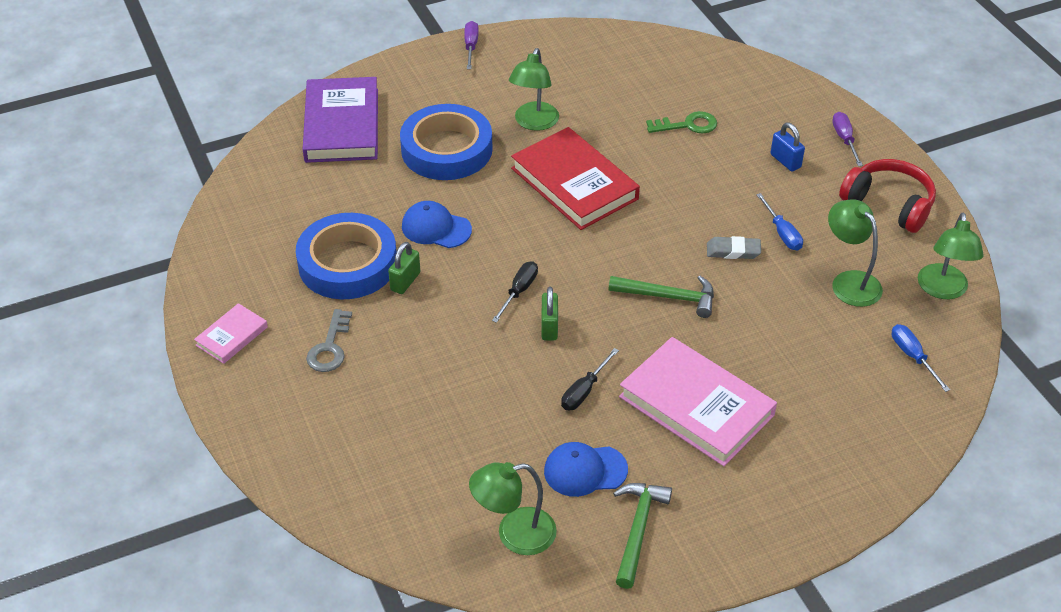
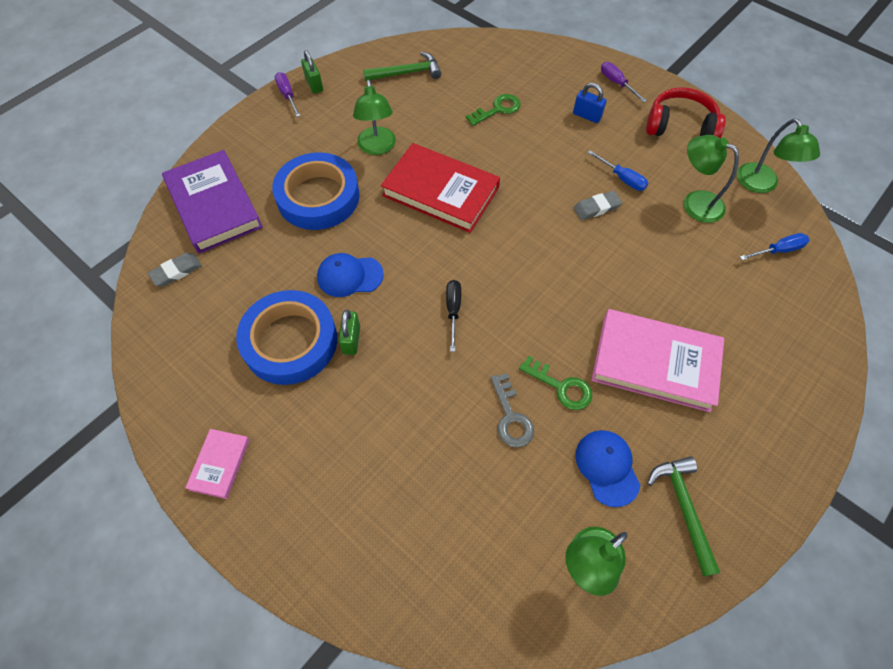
camera: 25 degrees left, 15 degrees up
(276, 171) = (176, 271): none -> grey eraser
(330, 347) = (319, 437): grey key -> grey key (511, 417)
(549, 327) = (497, 336): green padlock -> green padlock (314, 84)
(584, 391) = (561, 387): black screwdriver -> green key
(585, 470) = (607, 467): blue cap -> blue cap turned 105 degrees clockwise
(669, 297) = (574, 268): green hammer -> green hammer (407, 73)
(912, 356) = (778, 250): blue screwdriver -> blue screwdriver turned 120 degrees clockwise

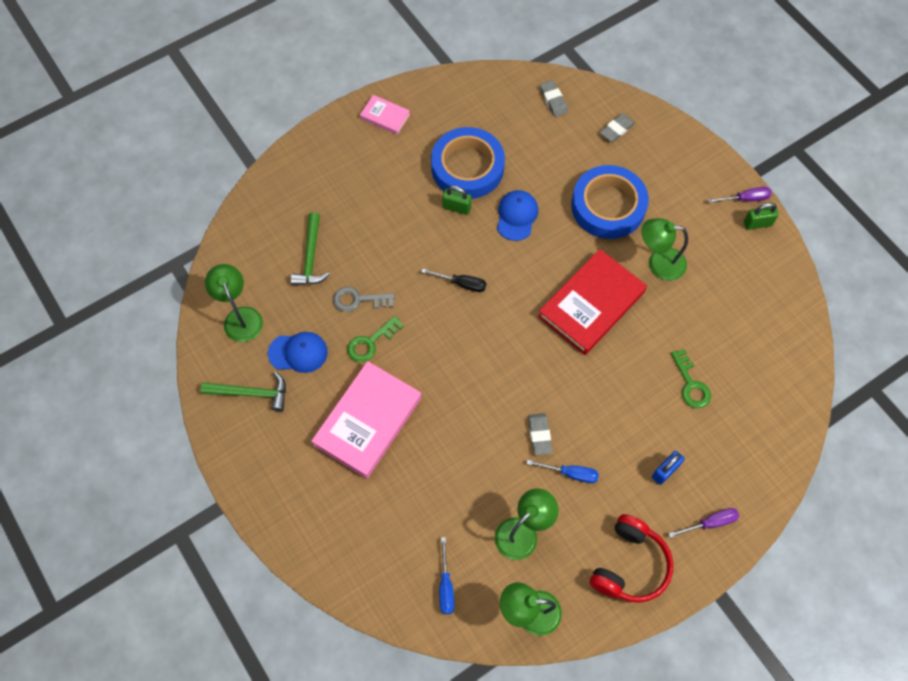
camera: 105 degrees right, 5 degrees up
(214, 205) = (616, 129): purple book -> grey eraser
(407, 73) = (762, 311): green hammer -> green hammer (311, 257)
(622, 178) = (570, 473): blue screwdriver -> blue screwdriver turned 135 degrees counterclockwise

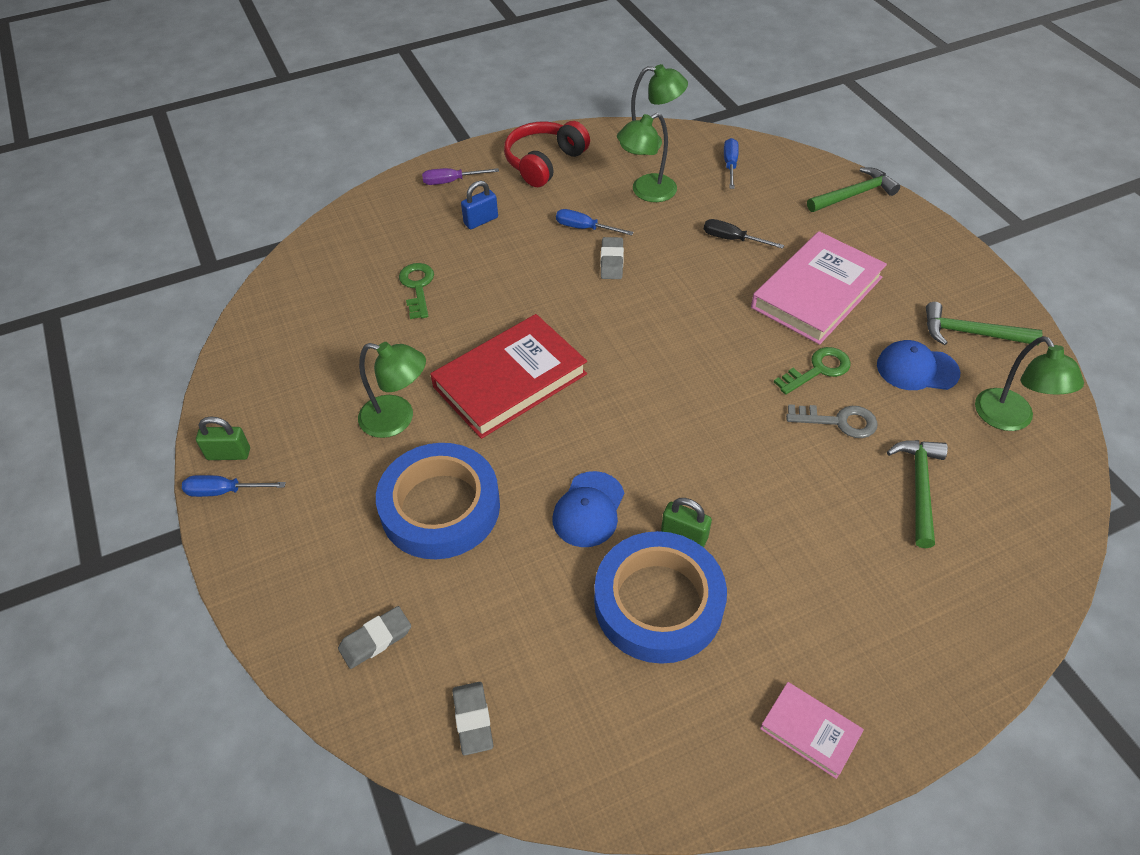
camera: 170 degrees left, 15 degrees down
(326, 555) = (854, 194): none -> green hammer
(461, 283) = (687, 425): black screwdriver -> black screwdriver (732, 239)
(745, 199) = (224, 491): purple screwdriver -> blue screwdriver

